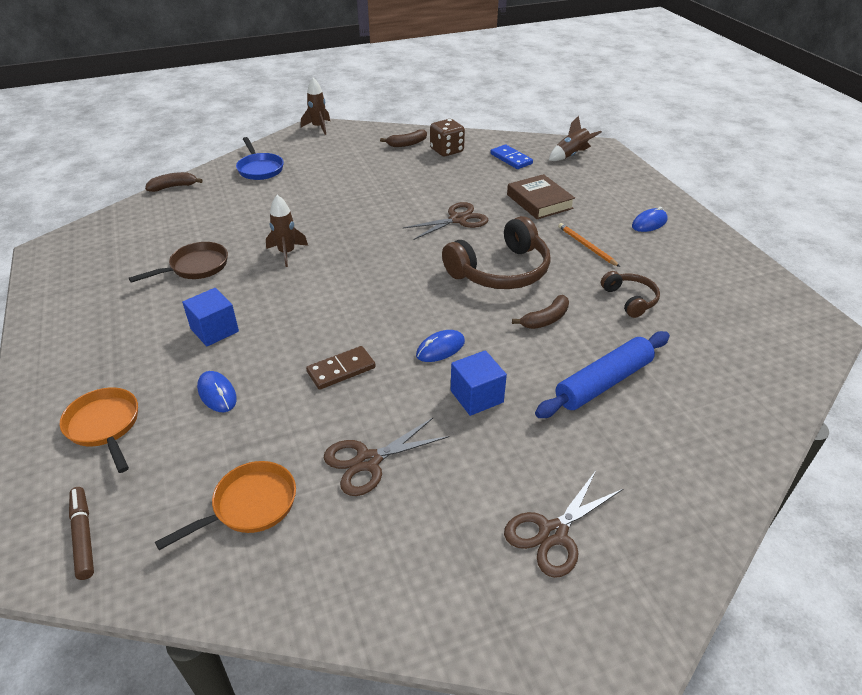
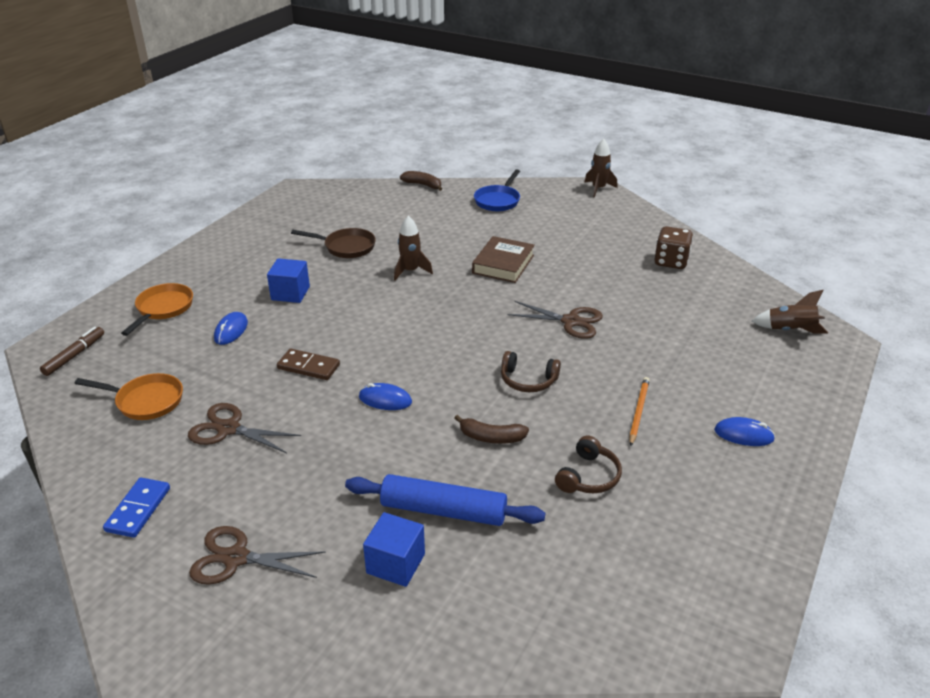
camera: 50 degrees right, 5 degrees down
(407, 144) = (646, 238): brown banana -> none
(476, 396) = (348, 446): blue cube -> blue cube (395, 563)
(500, 271) = (528, 380): brown headphones -> brown headphones, size x0.53
(511, 159) = (718, 300): blue domino -> blue domino (138, 509)
(539, 201) = (671, 350): brown book -> brown book (503, 264)

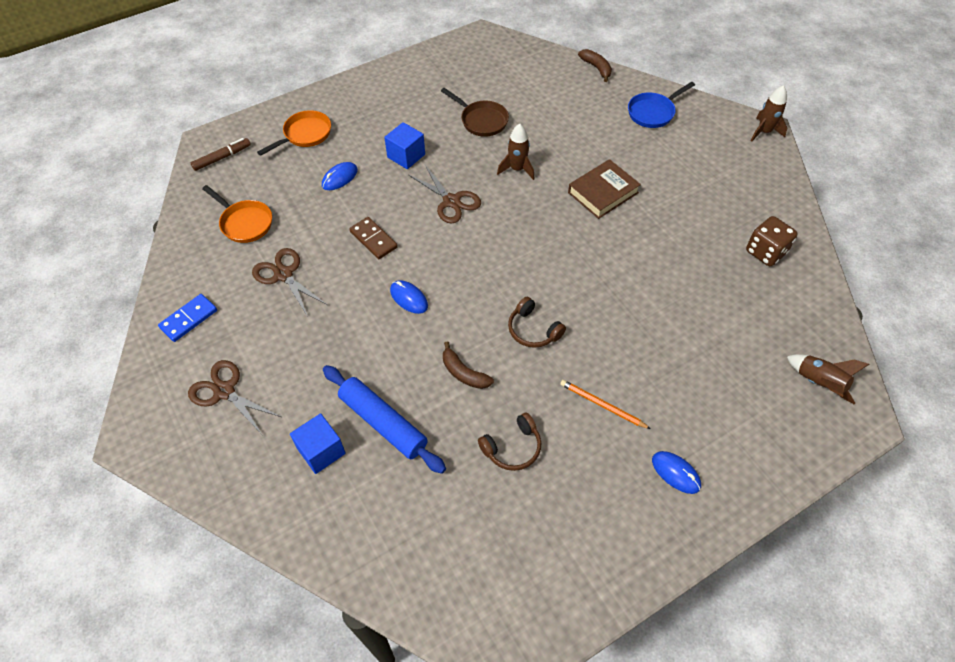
camera: 30 degrees right, 20 degrees up
(570, 321) = (616, 283): brown scissors -> brown scissors (451, 201)
(638, 411) = (602, 405): orange pencil -> orange pencil turned 105 degrees counterclockwise

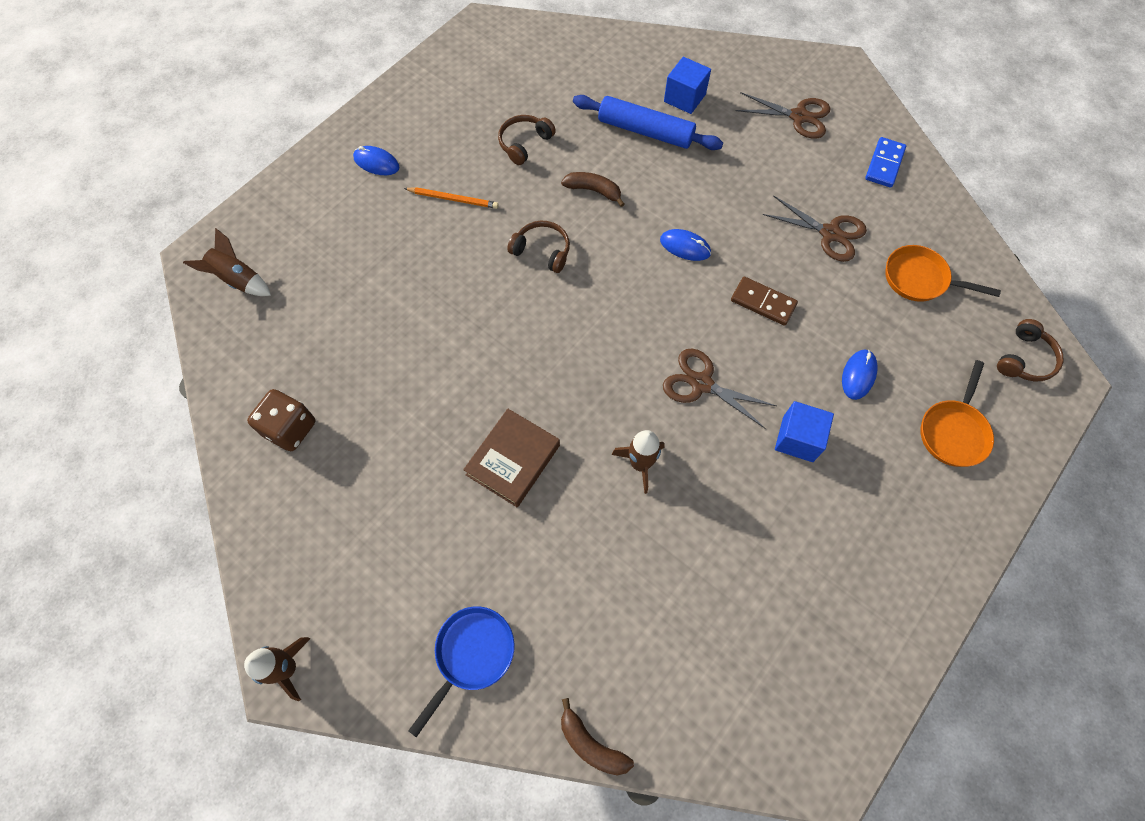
camera: 160 degrees right, 10 degrees up
(222, 158) = (1024, 359): brown marker -> brown headphones
(481, 120) = (728, 543): brown pan -> none

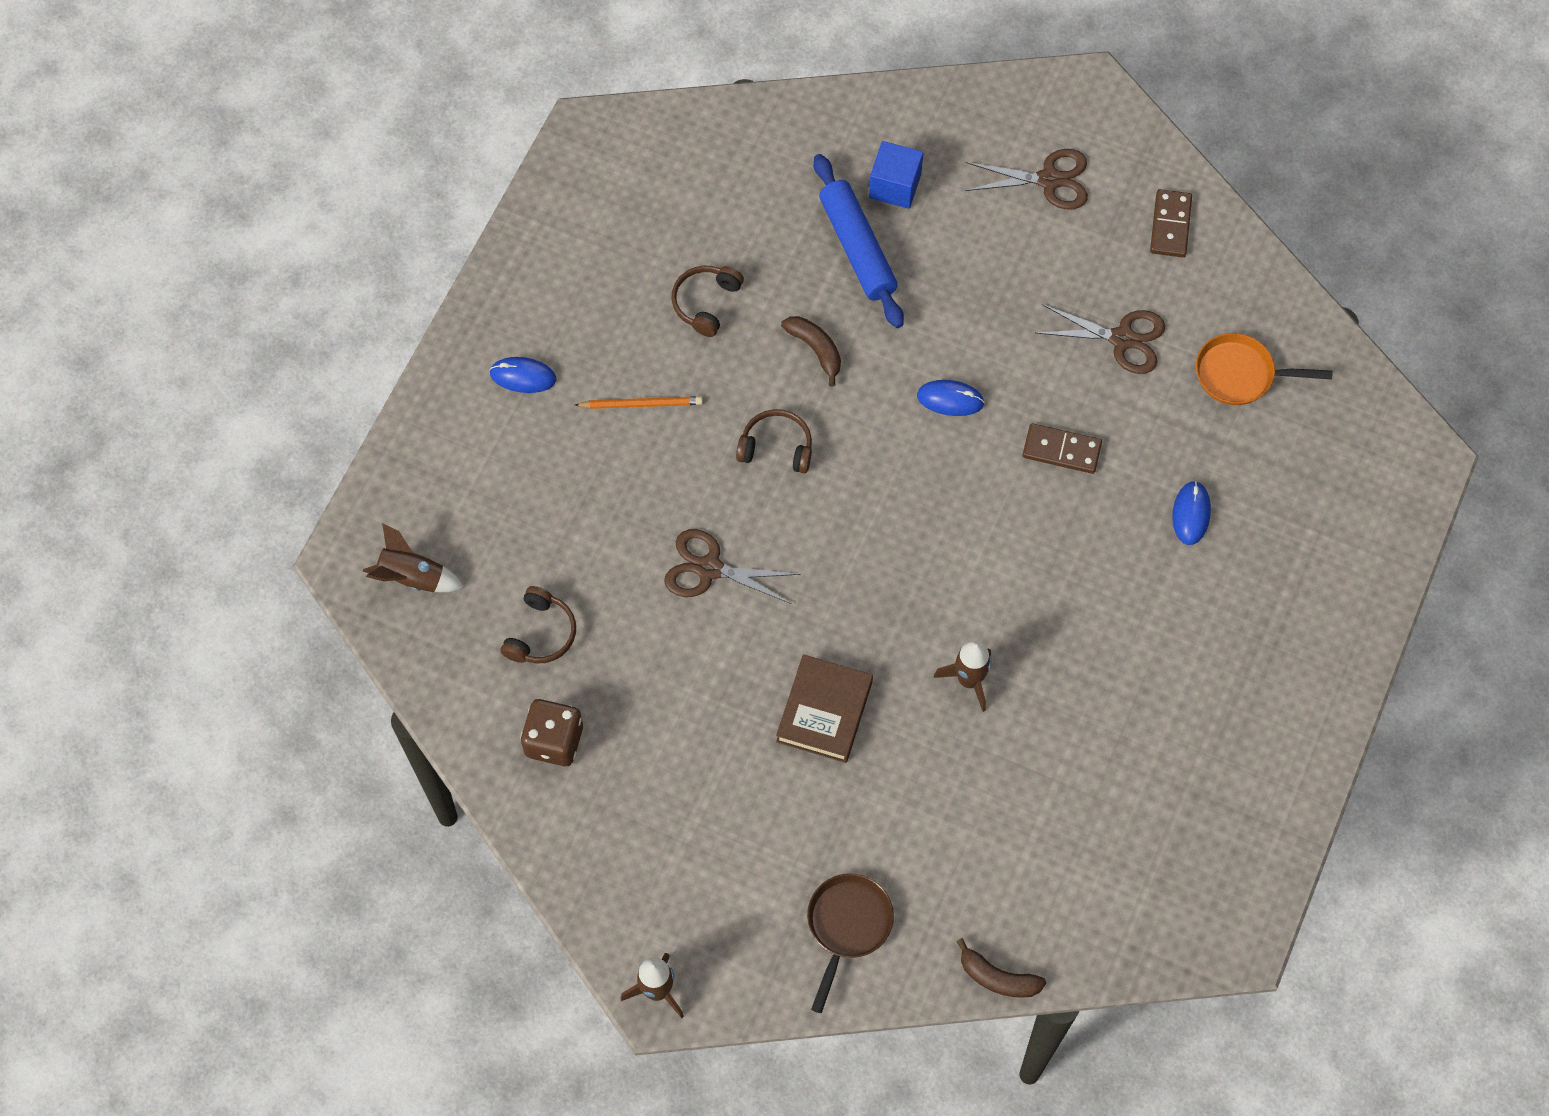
camera: 15 degrees left, 0 degrees up
(471, 654) = (847, 926): blue pan -> brown pan
(594, 191) = (816, 349): brown banana -> brown banana turned 45 degrees clockwise
(645, 131) = (857, 248): blue rolling pin -> blue rolling pin turned 60 degrees clockwise
(701, 383) = (1014, 569): brown scissors -> brown scissors (709, 569)
(797, 439) = (1138, 607): blue cube -> none
(884, 164) = (1170, 225): blue domino -> brown domino
(953, 431) = (1308, 555): orange pan -> none
(1024, 359) = (1376, 447): brown headphones -> brown headphones (541, 634)

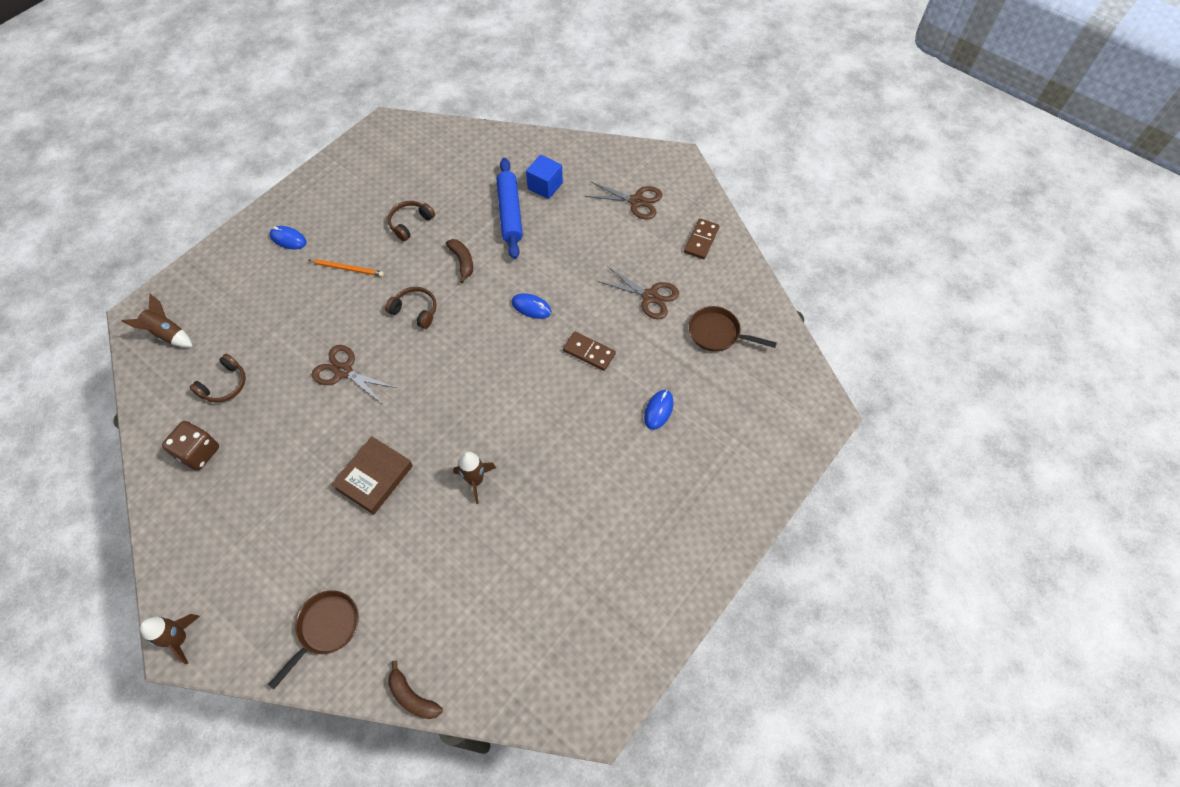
camera: 15 degrees right, 5 degrees down
(1240, 374) = (717, 333): orange pan -> brown pan

